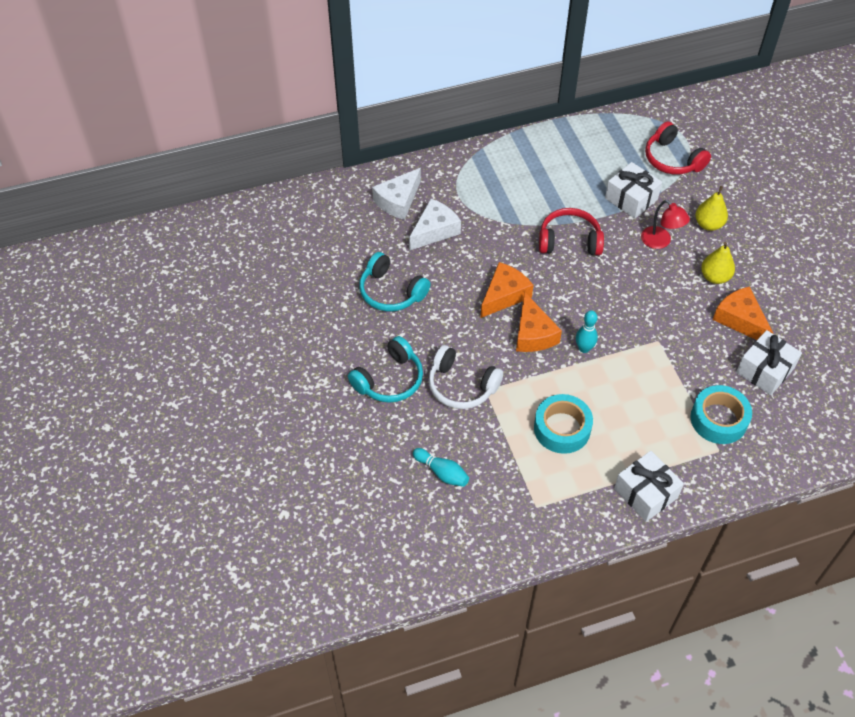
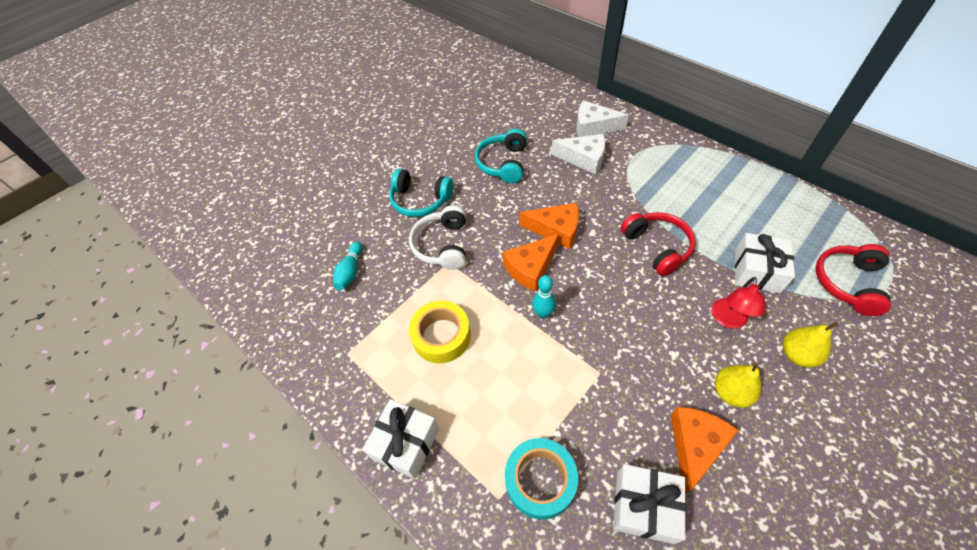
camera: 65 degrees right, 0 degrees up
(562, 428) = (441, 336): turquoise tape -> yellow tape

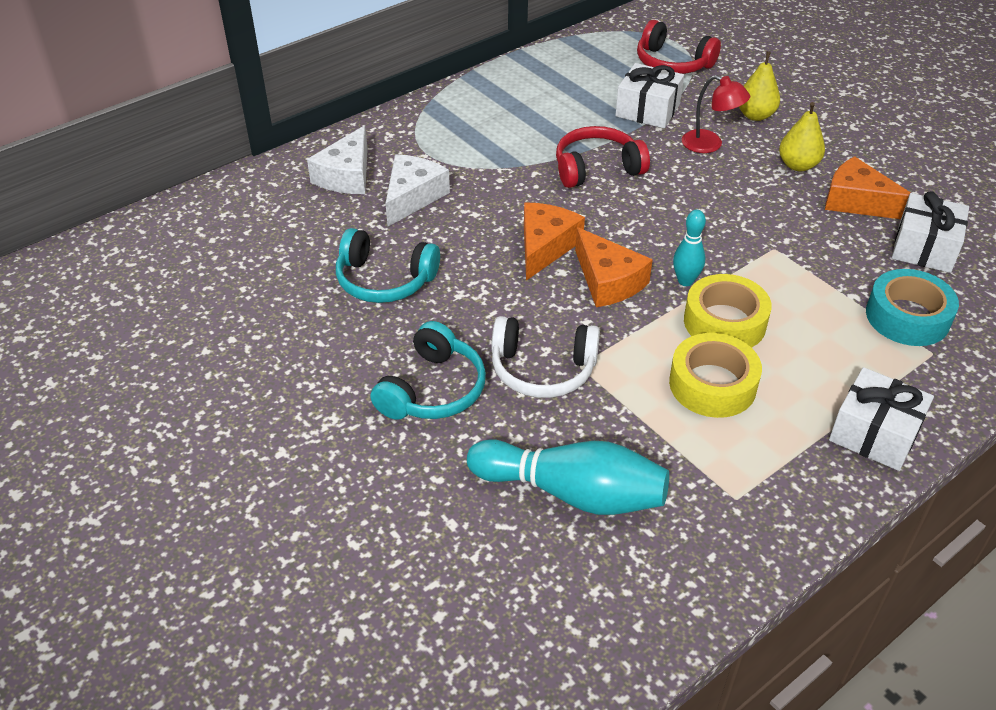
camera: 85 degrees left, 10 degrees down
(350, 271) = (572, 493): turquoise bowling pin -> turquoise bowling pin, size x1.90
(504, 341) = (724, 322): none -> yellow tape

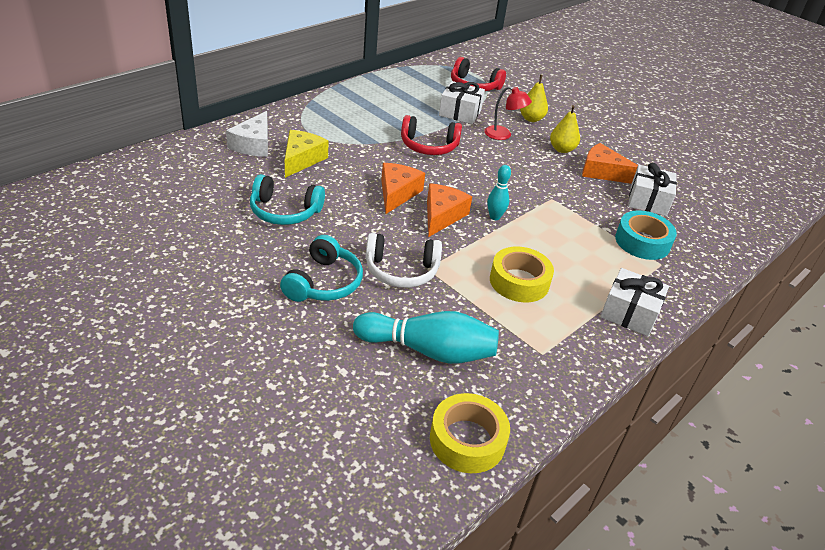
camera: 10 degrees left, 5 degrees down
(413, 197) = (302, 159): white cheese -> yellow cheese
(596, 168) = (428, 146): red headphones -> red headphones turned 150 degrees counterclockwise
(608, 281) = (442, 216): orange cheese -> orange cheese turned 120 degrees counterclockwise
(724, 322) = (523, 243): yellow tape -> yellow tape (467, 440)

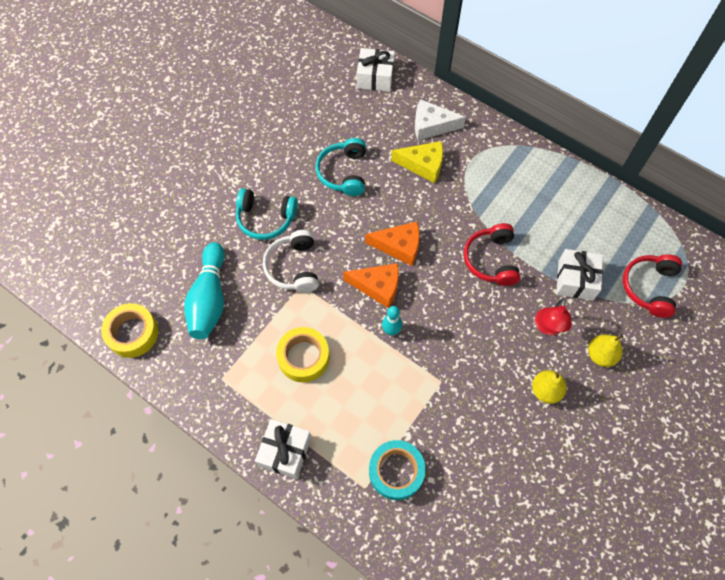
camera: 85 degrees right, 25 degrees up
(602, 172) = (515, 435): orange cheese -> none
(648, 201) = (476, 484): white gift -> white gift (375, 77)

